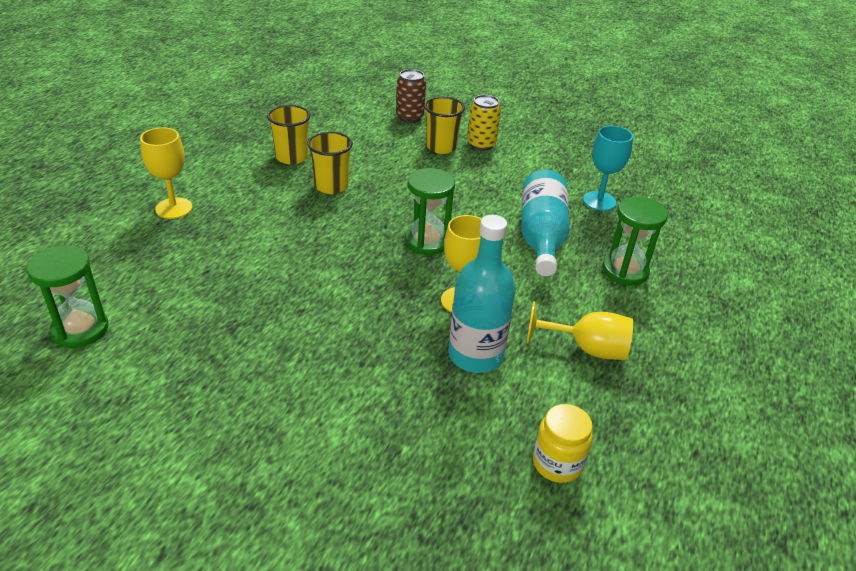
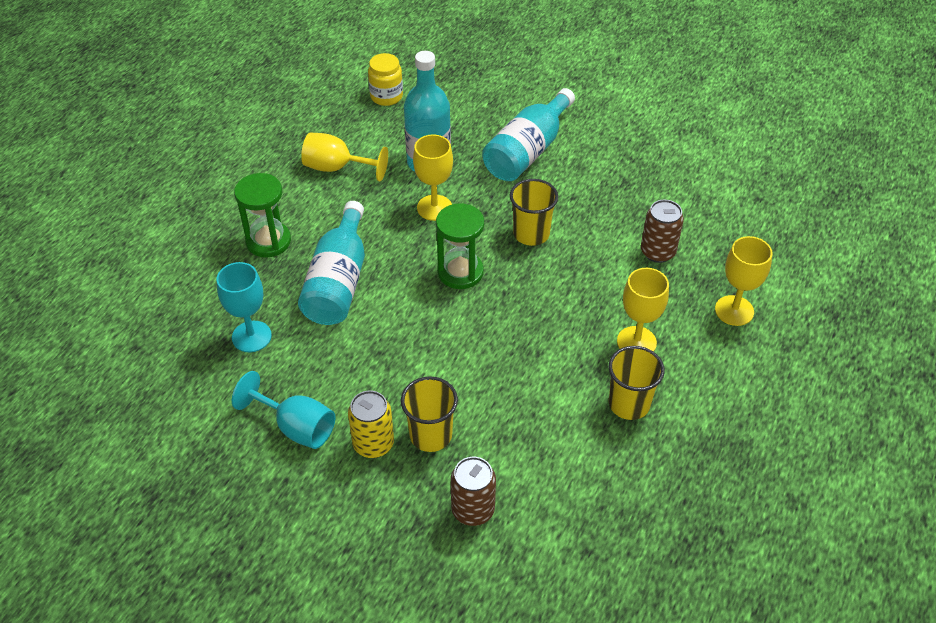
camera: 175 degrees left, 10 degrees up
(80, 329) = (743, 179): green hourglass -> none
(224, 254) = (657, 252): none -> brown can
(273, 190) = (636, 342): none -> yellow goblet
(331, 186) = (570, 351): yellow cup -> yellow cup (531, 234)
(347, 370) = (528, 151): none -> turquoise bottle
(539, 153) = (296, 427): none -> turquoise goblet

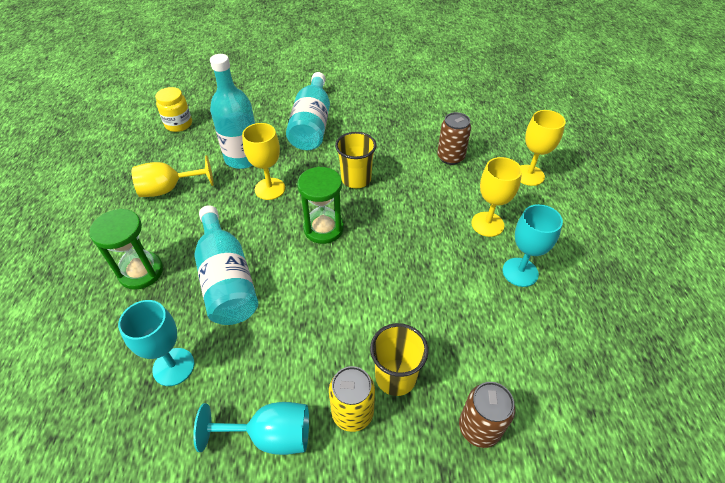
camera: 30 degrees left, 0 degrees up
(629, 404) = (520, 272): yellow cup -> turquoise goblet

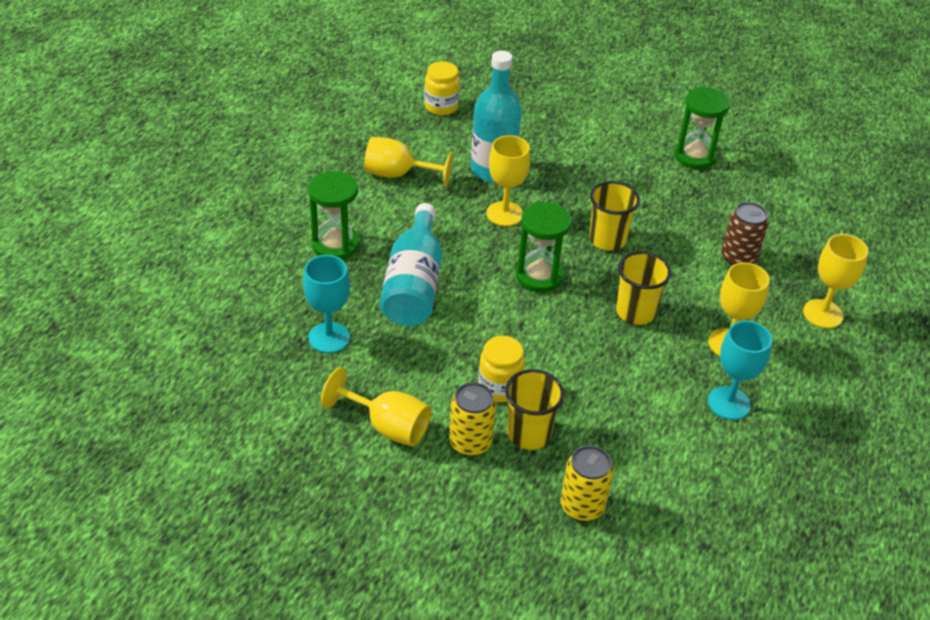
camera: 25 degrees right, 5 degrees down
(270, 436) = (387, 426): turquoise goblet -> yellow goblet
(312, 125) = (593, 160): turquoise bottle -> none
(347, 343) = (499, 387): none -> yellow jar
(377, 98) = (695, 156): none -> green hourglass
(410, 227) = (635, 312): none -> yellow cup
(479, 428) = (582, 506): brown can -> yellow can

